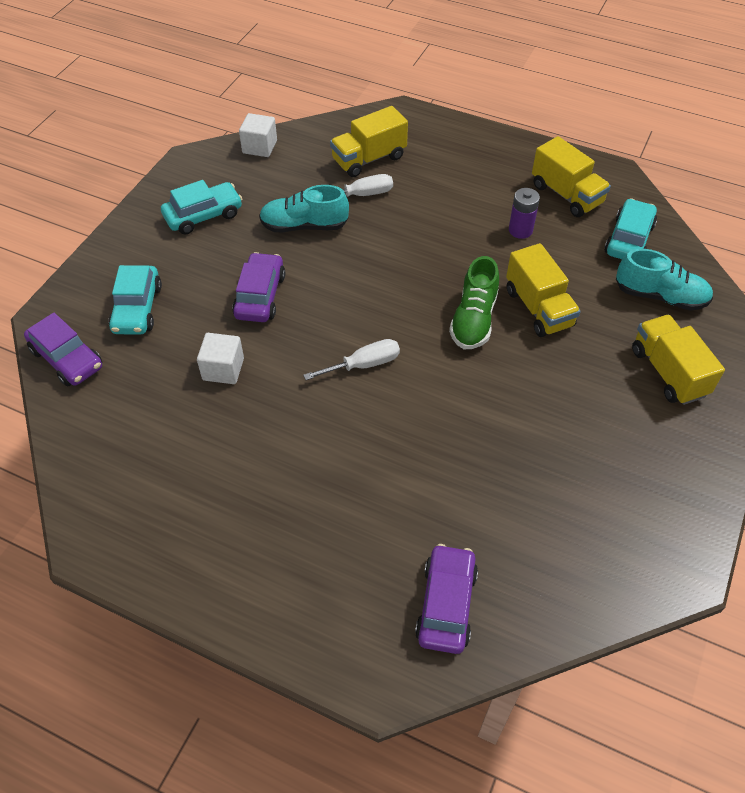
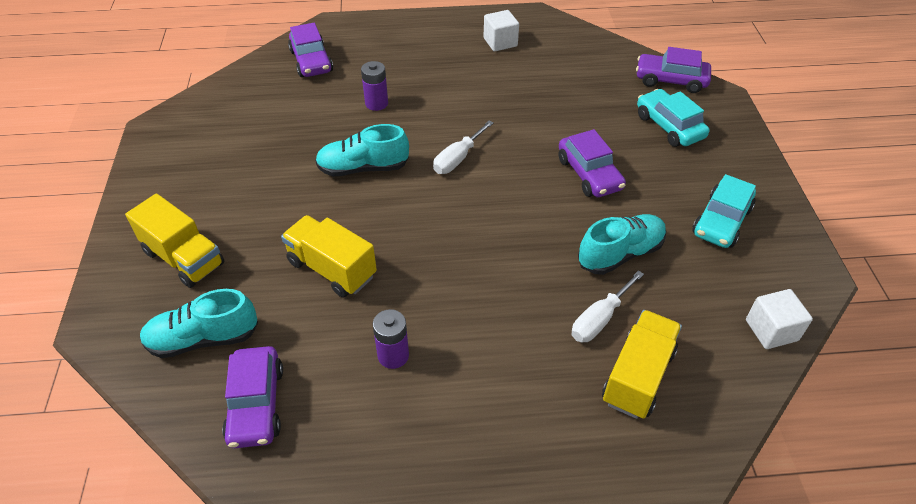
camera: 150 degrees right, 5 degrees down
(223, 369) = (559, 115): white cube -> white cube (500, 42)
(402, 480) = (376, 103): none -> purple battery
(463, 396) = (363, 168): none -> turquoise shoe
(473, 319) = (389, 231): green shoe -> none
(566, 194) = (359, 442): yellow truck -> none
(629, 239) = (256, 404): turquoise car -> purple car

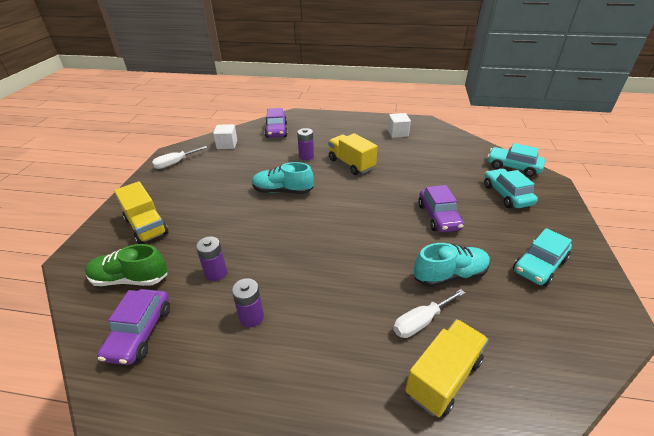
camera: 15 degrees right, 10 degrees down
(203, 339) = (130, 279): turquoise shoe -> green shoe
(320, 307) = (216, 273): none -> purple battery
(332, 269) = (235, 249): yellow truck -> yellow truck (351, 164)
(457, 159) = (347, 194): white screwdriver -> white screwdriver (175, 163)
(670, 80) = (513, 167): purple car -> turquoise car
(771, 330) = (575, 362): white cube -> white cube (227, 145)

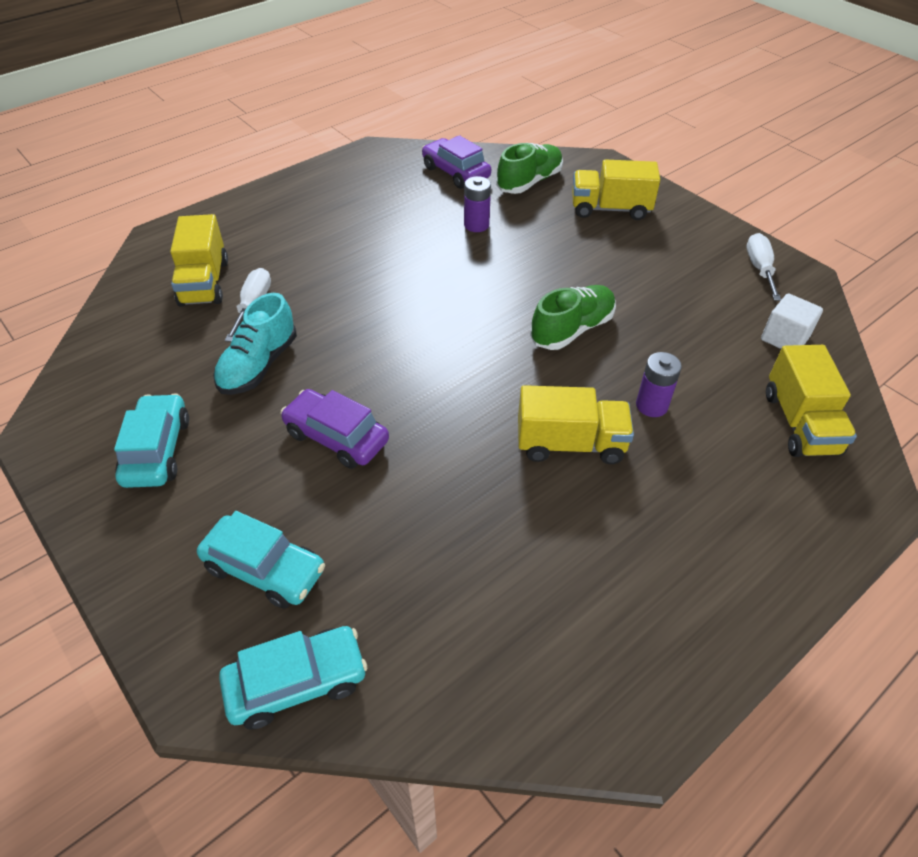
camera: 130 degrees right, 10 degrees up
(251, 317) = (396, 223): purple battery -> none
(276, 130) = (800, 423): purple car -> yellow truck
(282, 191) = (572, 329): turquoise shoe -> green shoe
(397, 133) = (622, 611): white cube -> none

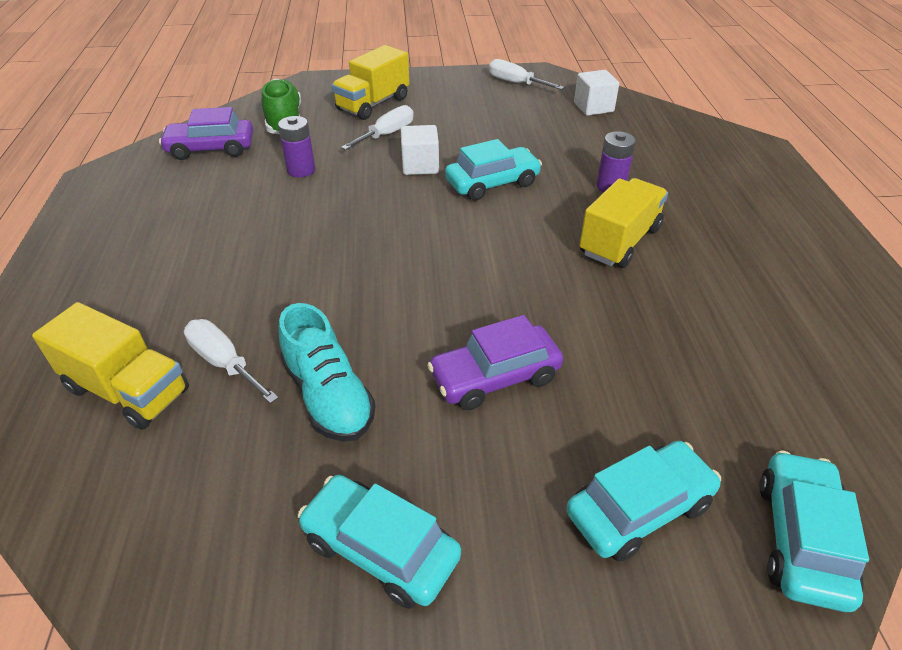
camera: 55 degrees left, 5 degrees down
(551, 278) = (420, 166): none -> white cube
(572, 329) = (492, 183): green shoe -> turquoise car
(574, 239) = (387, 134): none -> white screwdriver
(800, 423) = (677, 140): yellow truck -> none

